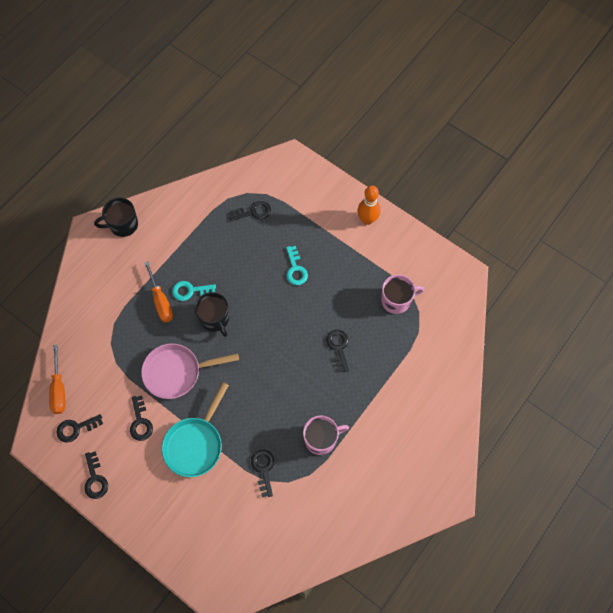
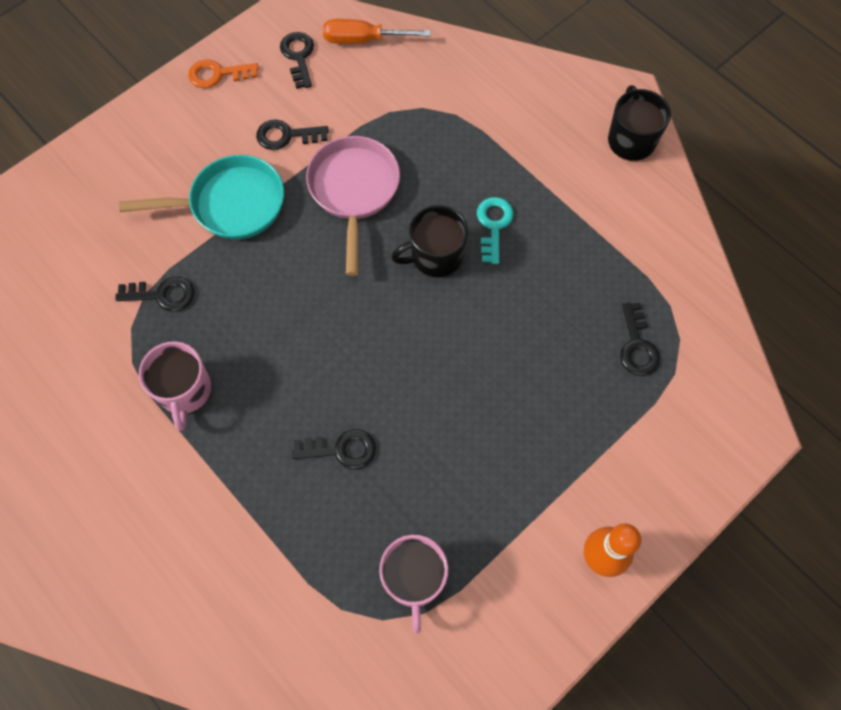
camera: 100 degrees right, 0 degrees up
(95, 479) = (217, 74): black key -> orange key
(161, 301) = (482, 181): orange screwdriver -> none
(195, 444) = (231, 204): turquoise pan -> turquoise pan turned 135 degrees clockwise
(295, 269) = (509, 401): turquoise key -> none

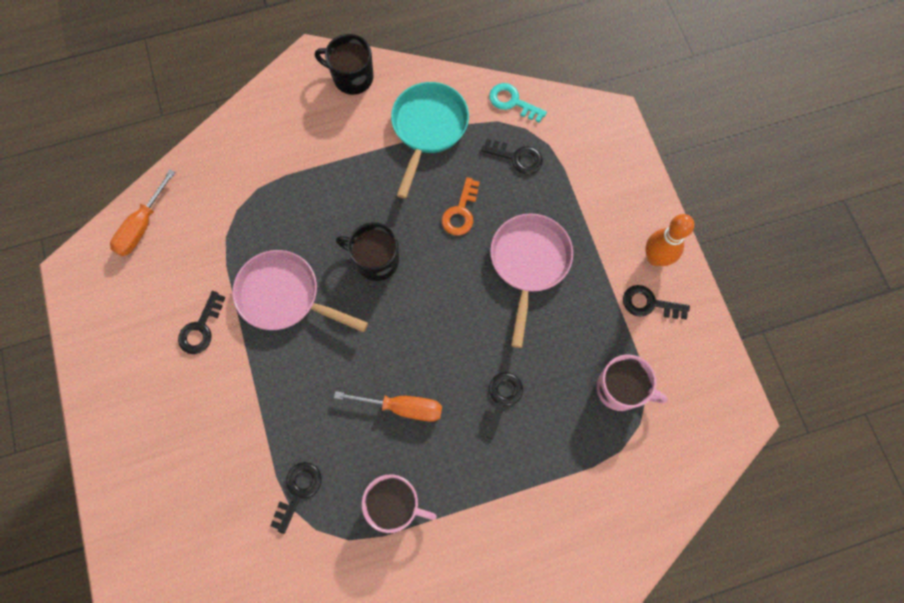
camera: 65 degrees left, 5 degrees up
(217, 74) = (103, 361): orange key -> orange key (461, 212)
(231, 204) = (242, 400): turquoise pan -> turquoise pan (428, 128)
(288, 352) = (402, 407): none -> orange screwdriver
(298, 56) = (126, 285): black key -> black key (649, 304)
(435, 256) = (376, 260): black mug -> black mug turned 105 degrees clockwise
(493, 225) = (372, 206): turquoise key -> turquoise key (512, 102)
(515, 413) = (529, 263): none -> pink pan

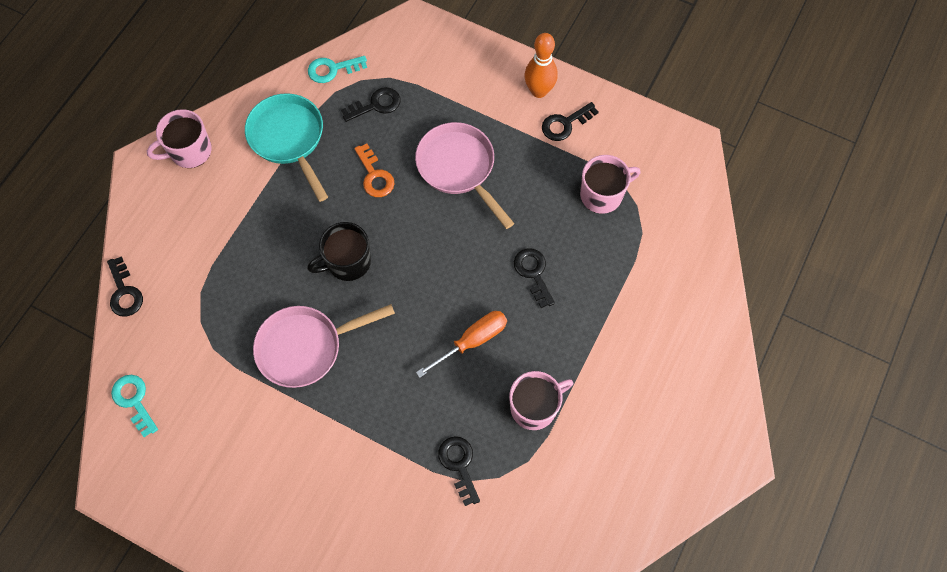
camera: 45 degrees left, 5 degrees down
(142, 226) = (134, 401): orange screwdriver -> turquoise key
(201, 328) = (265, 428): black key -> black key (124, 292)
(352, 77) = (189, 151): black mug -> pink mug

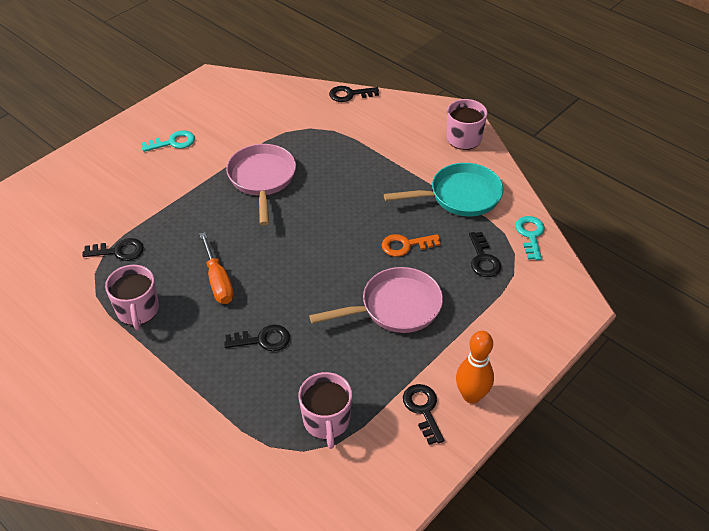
camera: 105 degrees right, 20 degrees down
(134, 401) = (263, 92): turquoise key -> turquoise key (173, 142)
(347, 262) = (326, 214): black mug -> none

